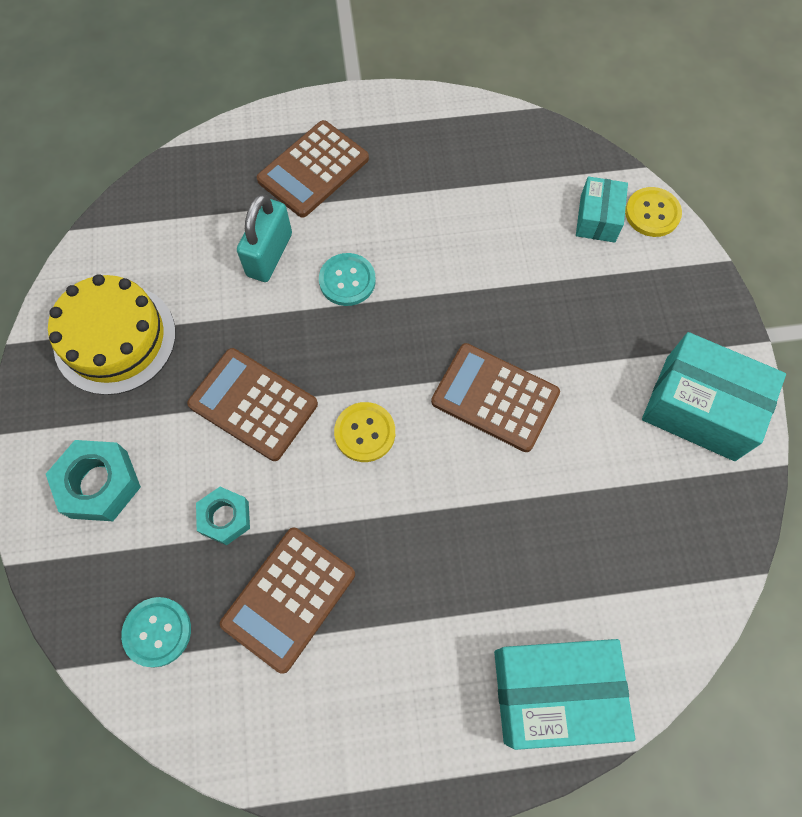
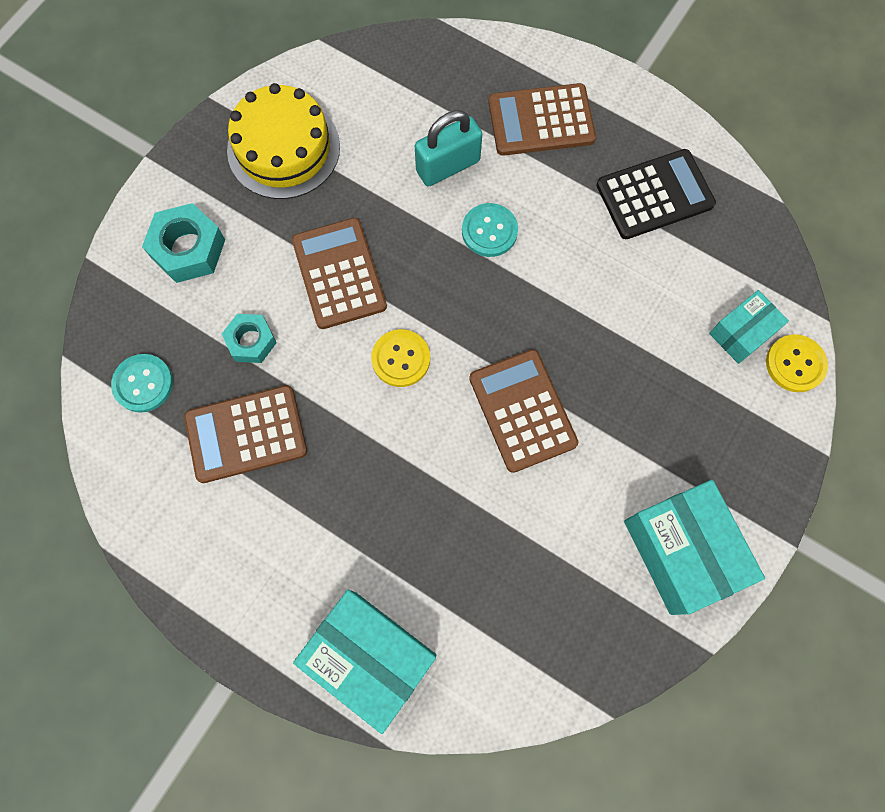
camera: 40 degrees right, 5 degrees up
(448, 165) = (654, 195): none -> black calculator

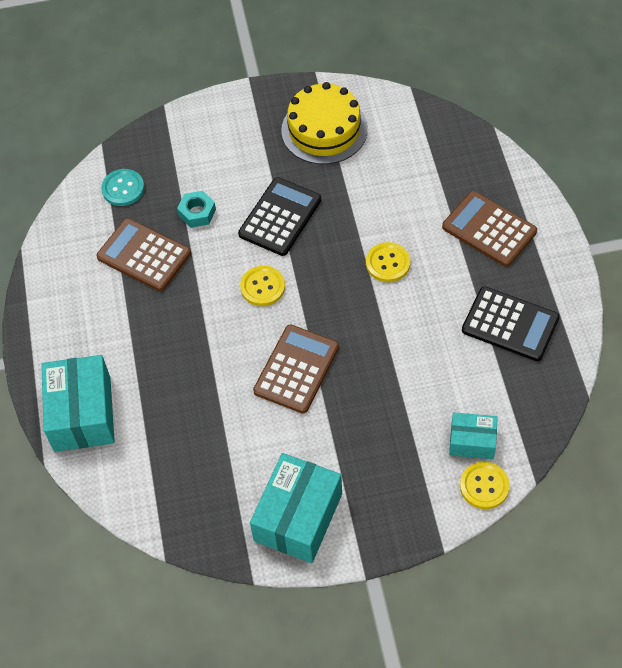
camera: 50 degrees right, 15 degrees down
(188, 249) = (217, 141): turquoise nut -> none
(339, 274) = (280, 217): brown calculator -> black calculator
(448, 166) = (404, 210): turquoise padlock -> none
(489, 231) = (388, 263): turquoise button -> yellow button

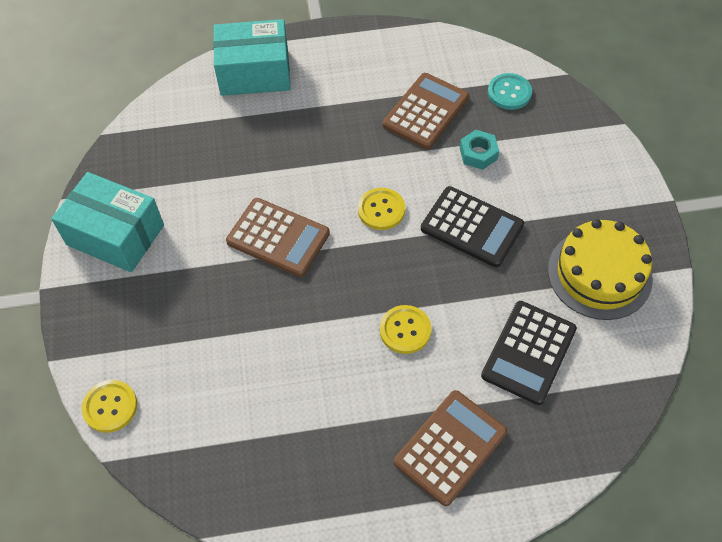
camera: 90 degrees right, 0 degrees up
(472, 441) = (165, 399): turquoise box -> none
(510, 324) = (310, 457): black calculator -> black calculator (528, 352)

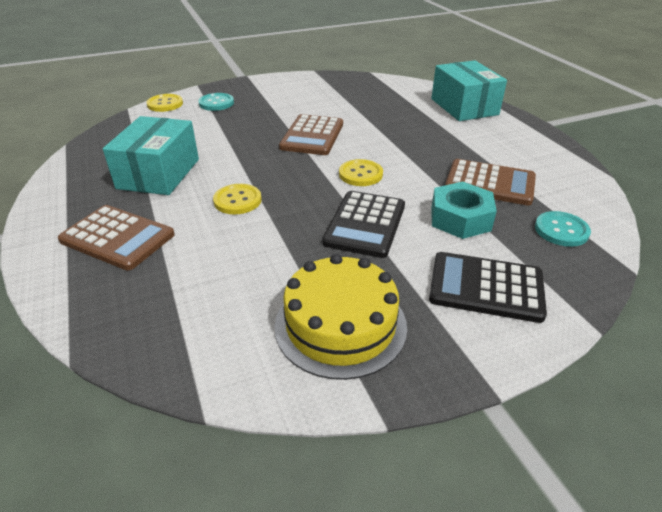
camera: 75 degrees right, 20 degrees down
(115, 235) = (292, 87): turquoise box -> turquoise box (159, 174)
(135, 337) = (216, 103): none -> turquoise button
(478, 154) = (460, 218): turquoise nut -> turquoise nut, size x1.53
(528, 352) = (222, 276): black calculator -> black calculator (486, 287)

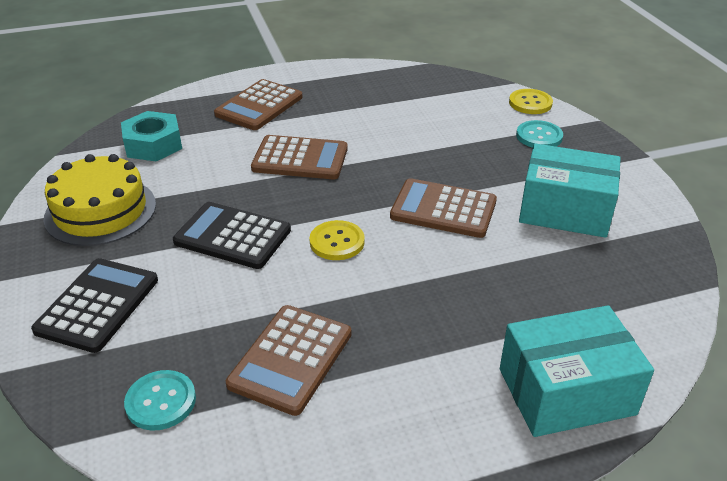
camera: 95 degrees right, 0 degrees up
(159, 174) = (361, 114): turquoise box -> turquoise box (565, 210)
(237, 200) = (300, 159): yellow button -> brown calculator
(460, 218) = (218, 311): turquoise nut -> turquoise nut (153, 145)

